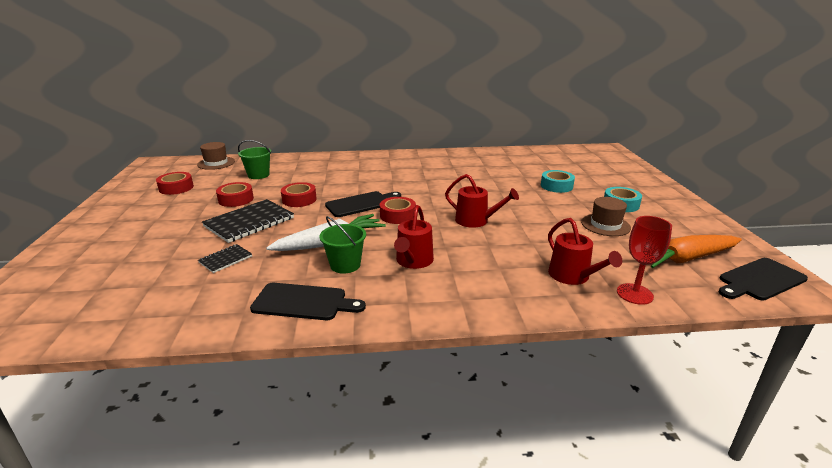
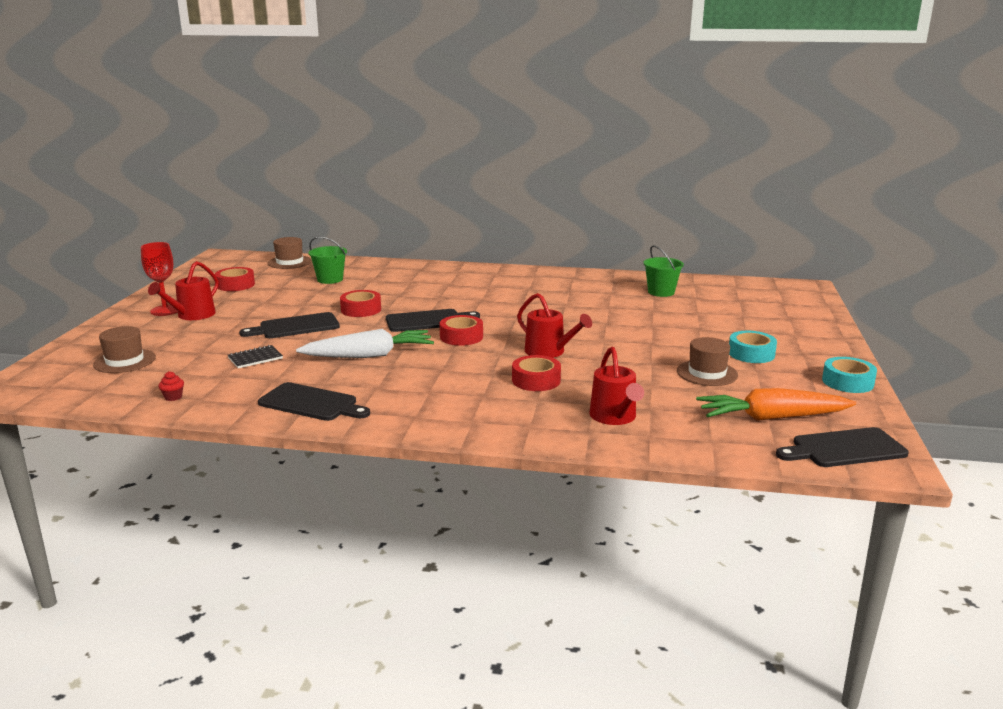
camera: 15 degrees right, 5 degrees down
(91, 280) = (124, 361): none -> brown hat
(158, 316) = (173, 397): none -> red cupcake
(236, 199) = (293, 303): red tape -> red tape (536, 380)
(249, 222) = (295, 327): black notebook -> black cutting board
(345, 265) = (372, 377): green bucket -> green bucket (661, 292)
(413, 261) = (446, 382): red watering can -> red watering can (192, 315)
(556, 186) = (685, 325): turquoise tape -> turquoise tape (847, 382)
(634, 294) = (671, 441): red goblet -> red goblet (165, 310)

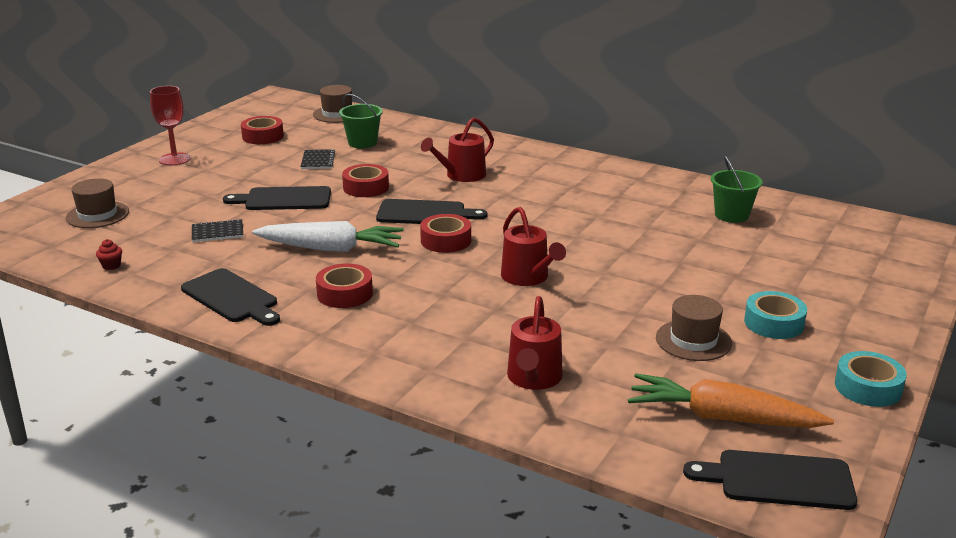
camera: 20 degrees right, 5 degrees up
(192, 315) = (195, 169): red watering can -> red watering can (462, 175)
(301, 296) = (318, 161): none -> black notebook
(536, 380) = (483, 313): red tape -> red tape (345, 294)

